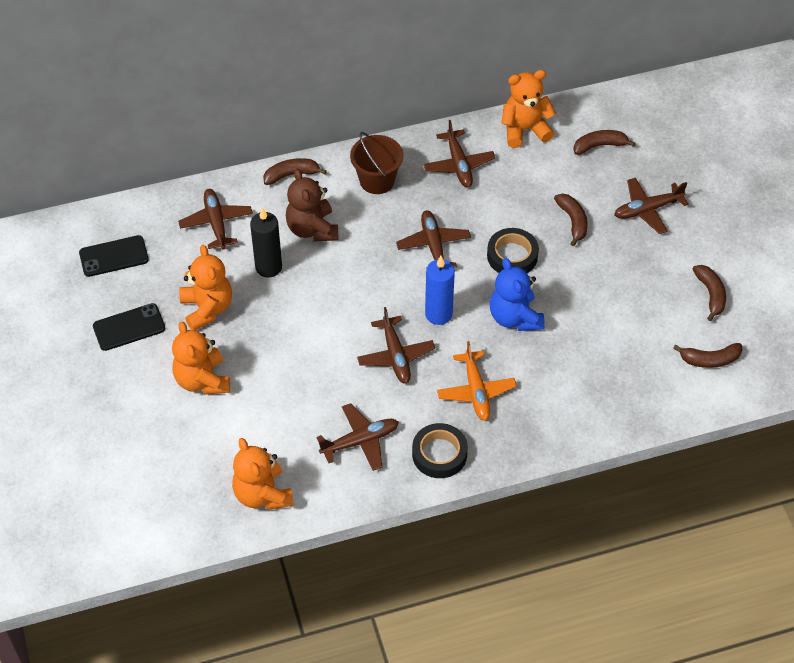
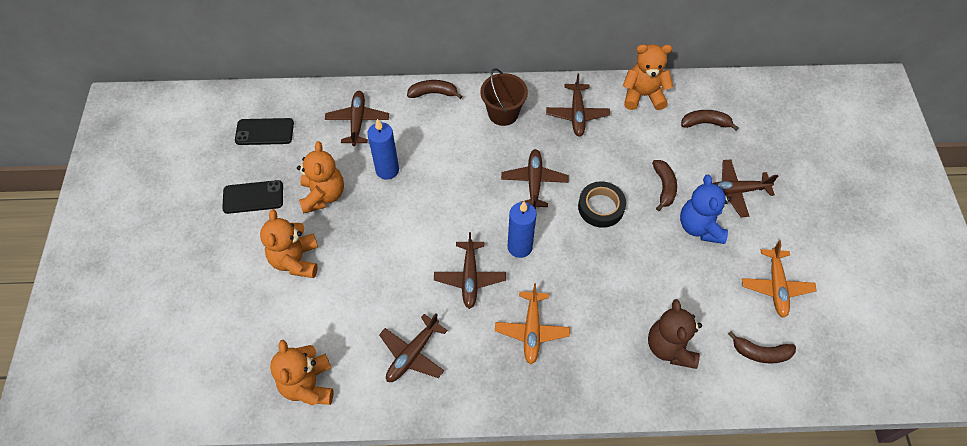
camera: 15 degrees right, 5 degrees up
(268, 267) = (387, 170): black candle -> blue candle
(312, 229) = (435, 144): brown teddy bear -> brown teddy bear (670, 347)
(360, 441) = (412, 354): brown plane -> brown plane turned 135 degrees clockwise
(439, 454) = (480, 386): black tape -> none
(515, 317) = (587, 266): blue teddy bear -> blue teddy bear (700, 227)
(710, 294) = (776, 286): brown banana -> orange plane

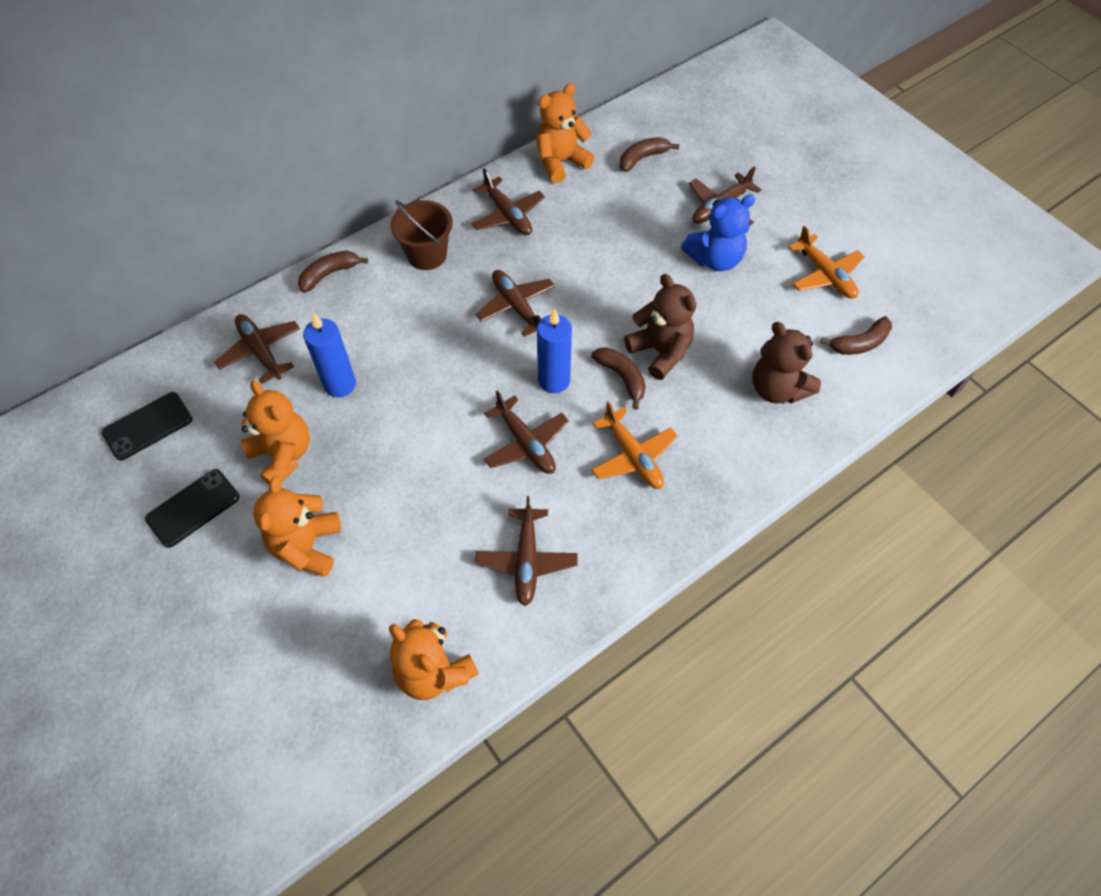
camera: 35 degrees left, 0 degrees up
(296, 260) = (307, 546): orange teddy bear -> orange teddy bear turned 45 degrees clockwise
(601, 207) = (605, 294): black tape -> none
(607, 270) = (660, 351): none -> brown teddy bear
(664, 187) = (651, 240): brown banana -> brown banana (622, 377)
(700, 227) = (715, 259): blue teddy bear -> blue teddy bear turned 75 degrees counterclockwise

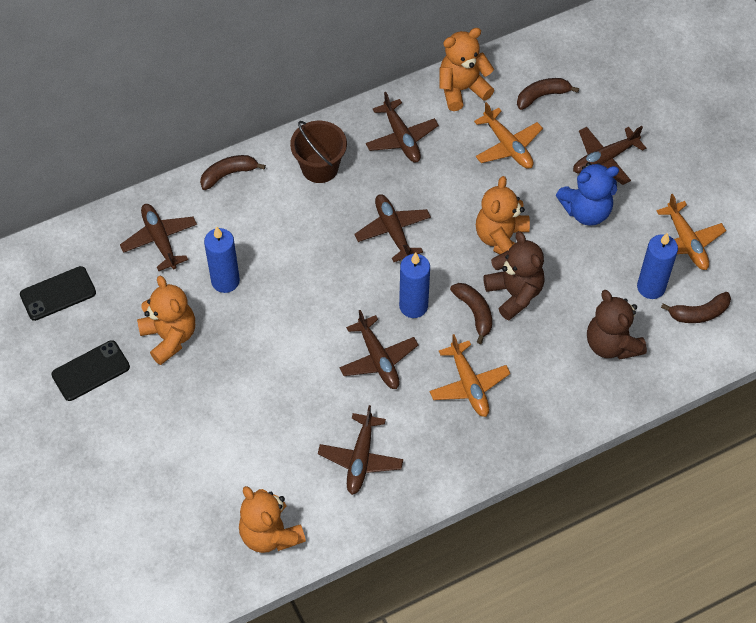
camera: 10 degrees right, 0 degrees up
(307, 546) = (181, 418): orange teddy bear -> orange teddy bear (501, 239)
(619, 208) = (508, 146): none -> orange plane
(802, 324) = (651, 287): none -> blue candle

